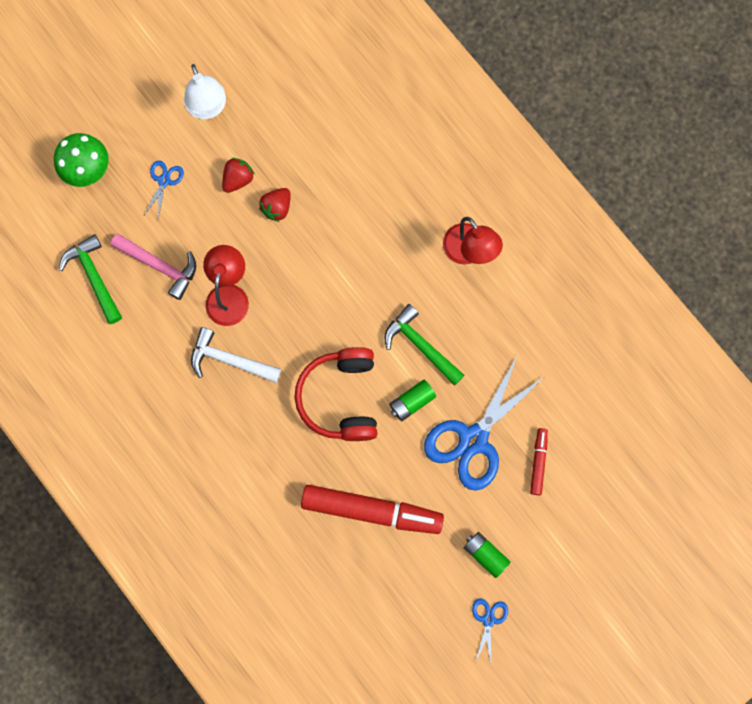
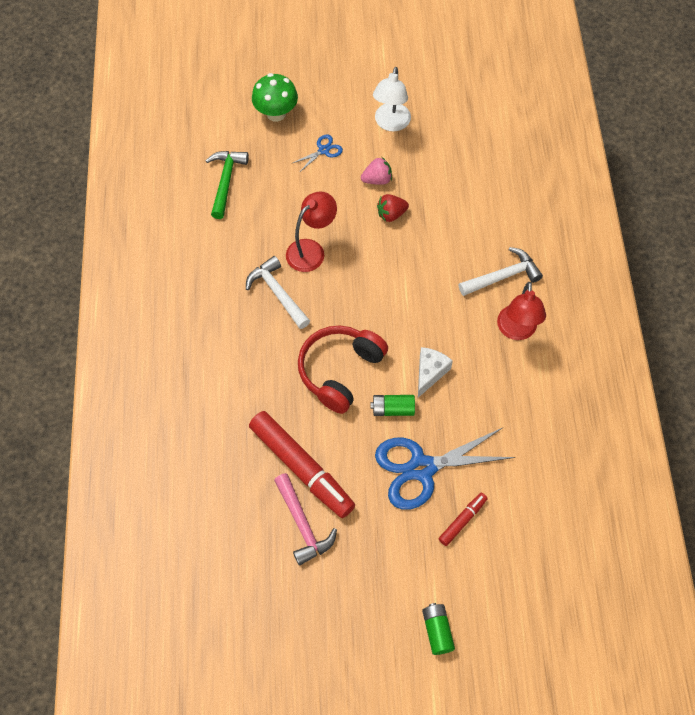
camera: 35 degrees right, 15 degrees down
(160, 266) = (277, 202): pink hammer -> pink hammer (302, 525)
(238, 179) = (377, 179): red strawberry -> pink strawberry
(420, 345) = (430, 373): green hammer -> white cheese
(422, 204) = (503, 276): none -> white hammer
(485, 554) = (367, 563): green battery -> green battery (437, 631)
(488, 619) = (332, 616): blue scissors -> none

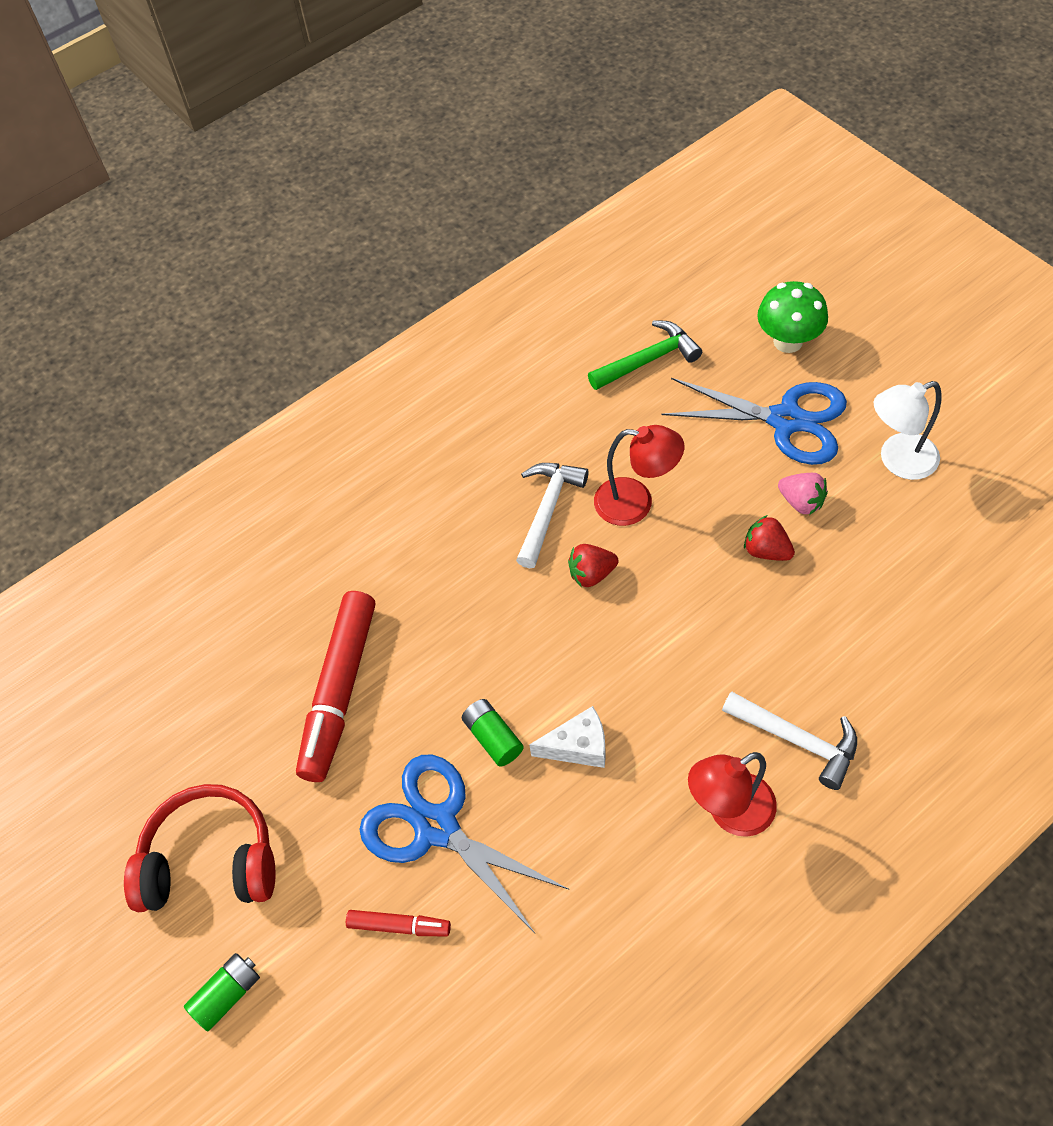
camera: 60 degrees right, 5 degrees down
(302, 525) = (268, 742): pink hammer -> none
(323, 150) = (786, 420): blue scissors -> blue scissors, size x2.23
(336, 299) = (591, 574): none -> red strawberry
(340, 371) = (498, 644): red headphones -> red headphones (210, 860)

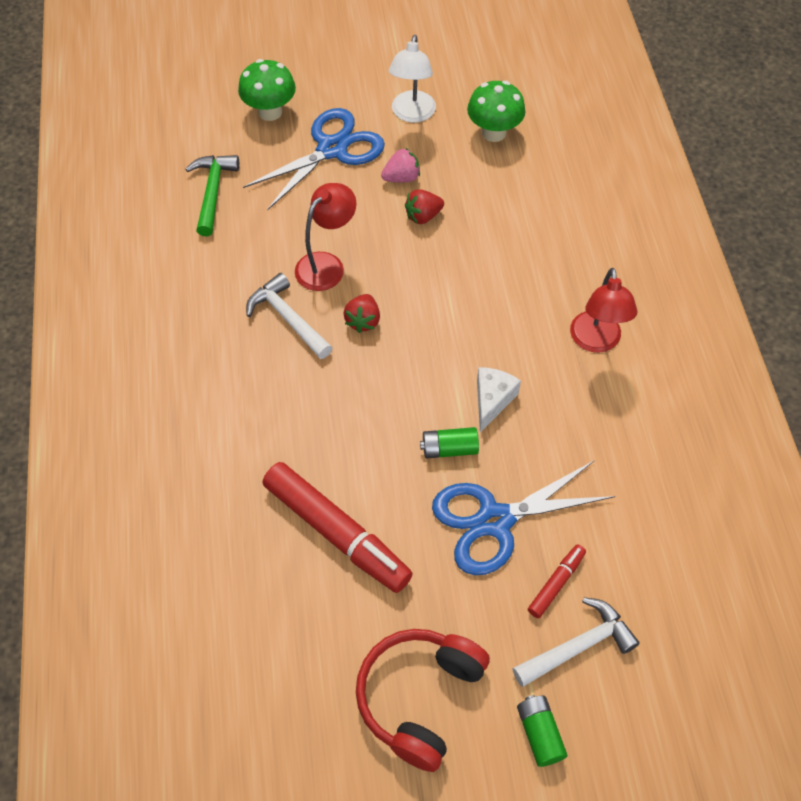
camera: 65 degrees left, 0 degrees up
(798, 740) = (571, 278): white hammer -> white hammer (578, 646)
(943, 551) = (494, 133): none -> green mushroom

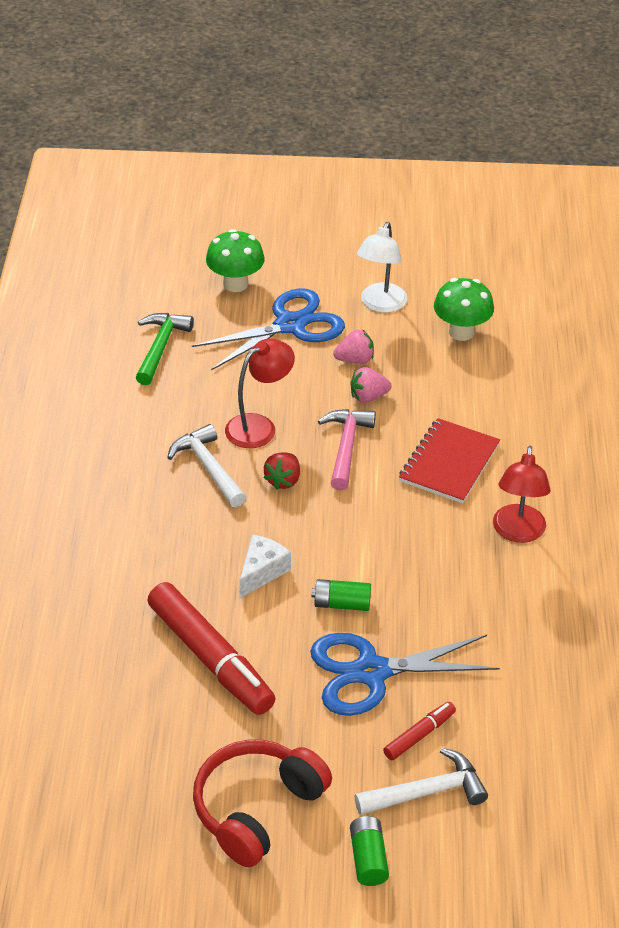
camera: 10 degrees right, 15 degrees down
(414, 274) = (346, 447): none -> pink hammer
(423, 216) = (368, 397): red strawberry -> pink strawberry
(492, 400) = (396, 568): white cheese -> white cheese (262, 572)
(515, 276) = (449, 463): none -> red notebook

